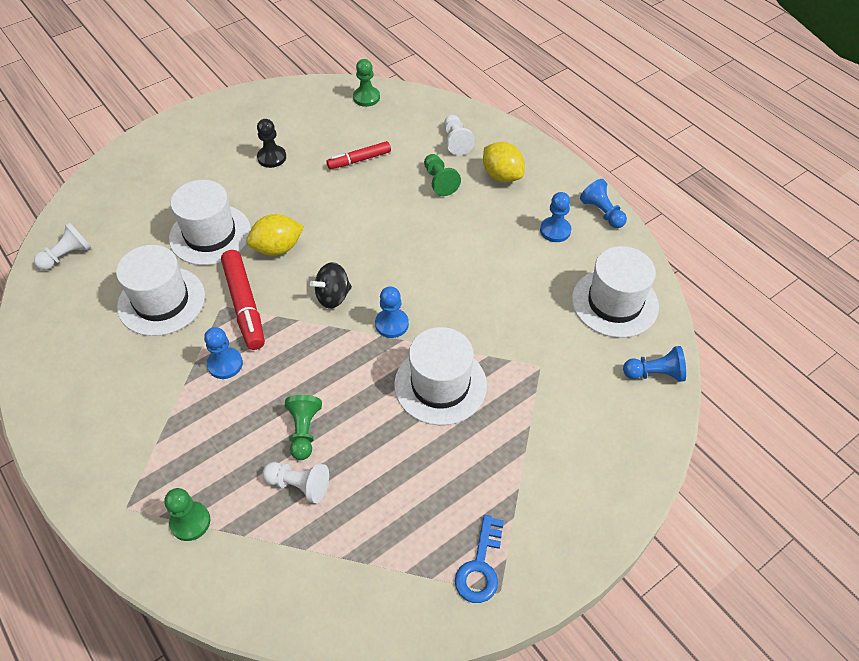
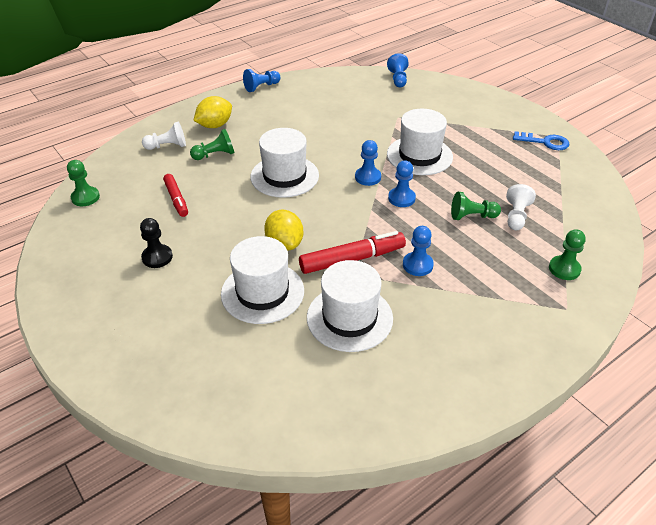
camera: 90 degrees left, 10 degrees down
(67, 255) = (284, 414): white pawn -> none
(333, 296) = (341, 208): black spinning top -> none
(555, 230) = (277, 105): blue pawn -> blue pawn (401, 198)
(614, 302) = (343, 88): white hat -> white hat (284, 176)

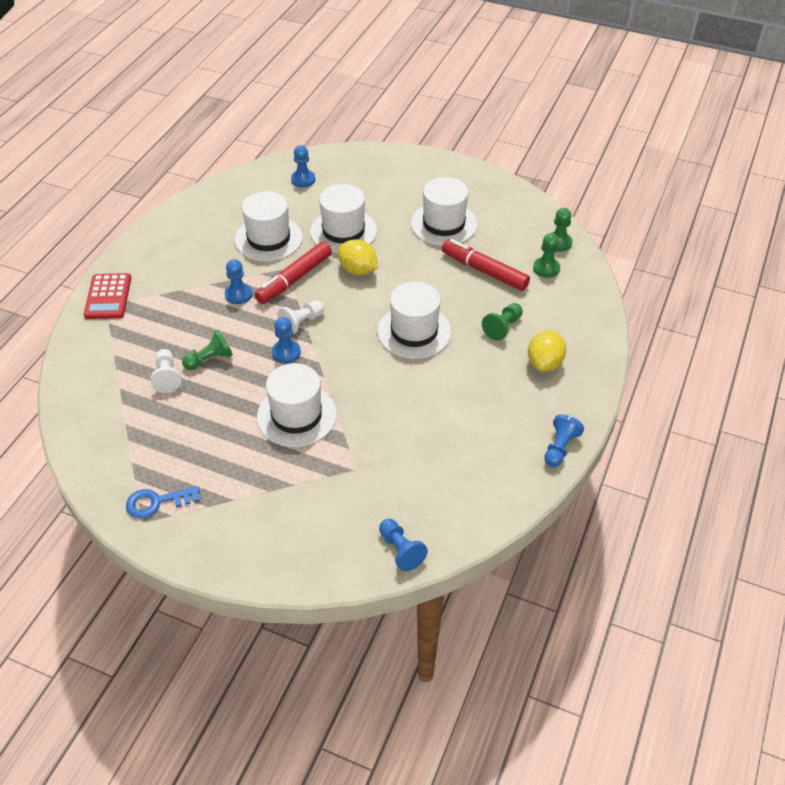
camera: 150 degrees right, 5 degrees up
(157, 257) = (444, 224): black pawn -> white hat
(167, 146) = (558, 318): white pawn -> white pawn (301, 323)
(176, 199) = (484, 271): red marker -> red marker, size x1.57
(368, 177) = (333, 363): blue pawn -> blue pawn (303, 179)
(562, 318) = (108, 297): none -> red calculator
(564, 269) = (112, 338): green pawn -> green pawn (546, 268)

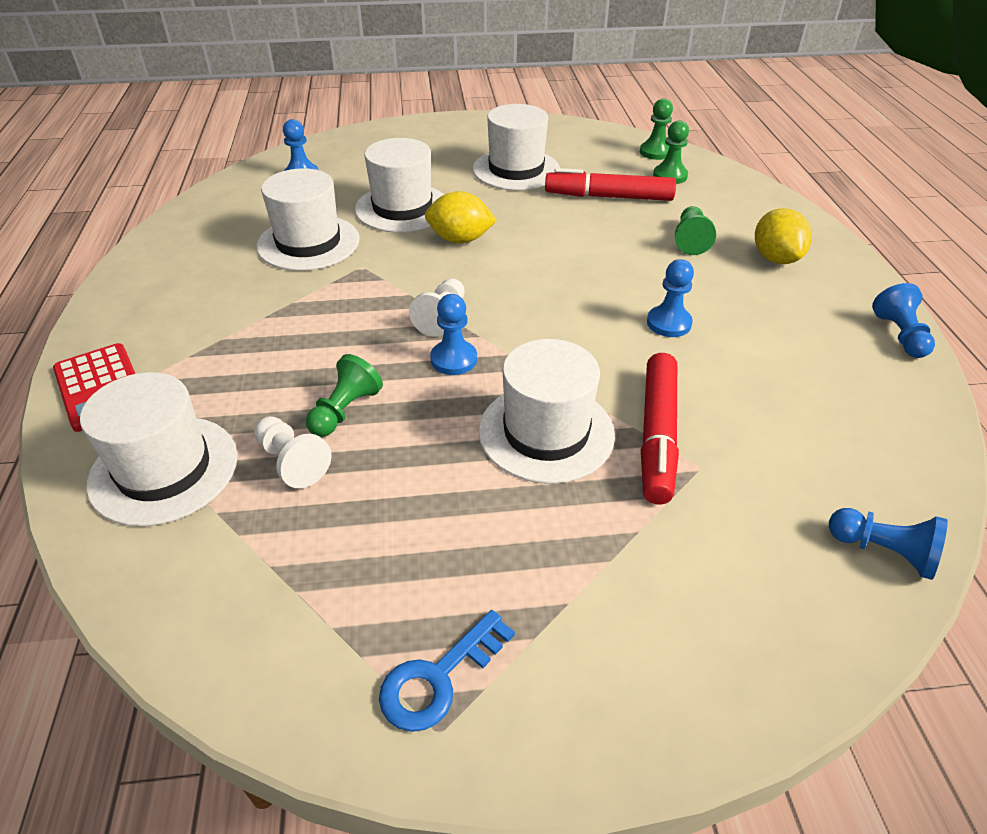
camera: 30 degrees left, 5 degrees down
(238, 294) = (319, 315): blue pawn -> blue pawn (669, 323)
(294, 279) = (385, 273): red marker -> red marker (657, 435)
(414, 331) = (596, 278): white hat -> white hat (164, 469)

